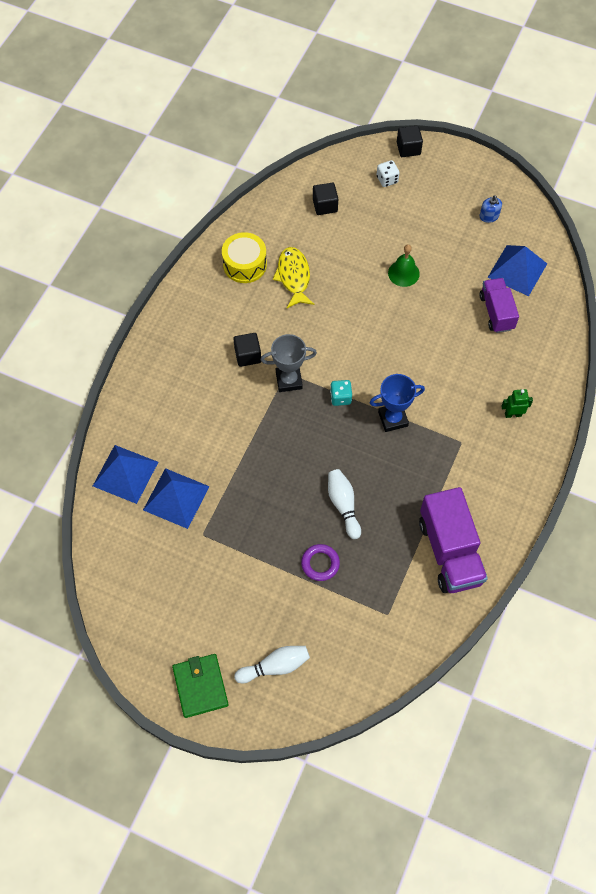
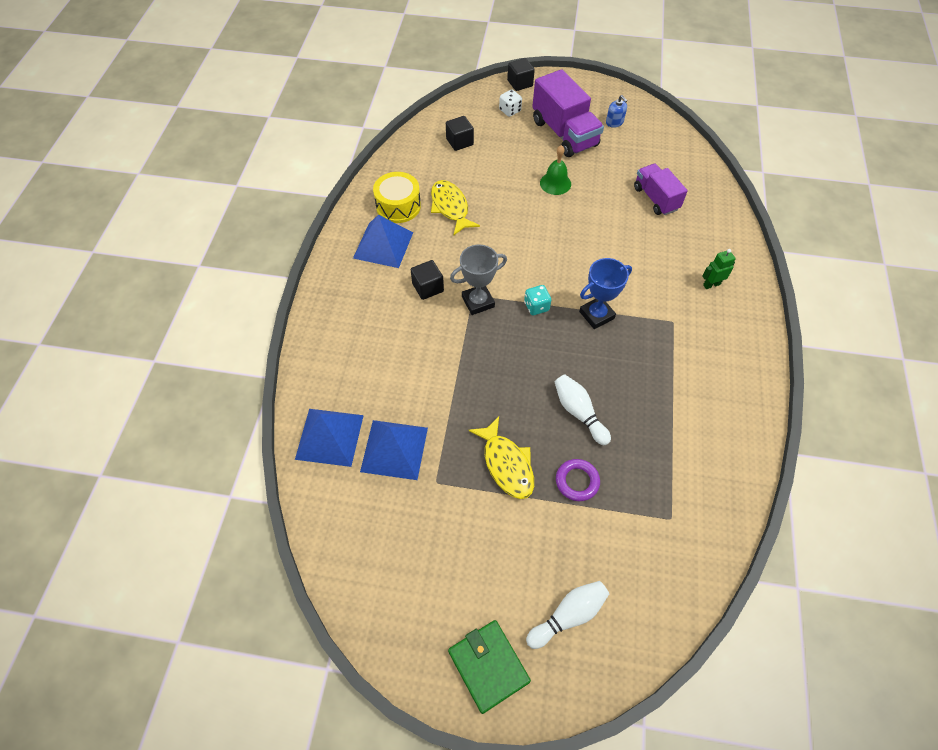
camera: 15 degrees left, 5 degrees down
(266, 534) = (506, 464): none -> yellow fish
(450, 551) = (708, 433): purple truck -> purple truck (564, 133)
(517, 270) = (659, 160): blue pyramid -> blue pyramid (383, 245)

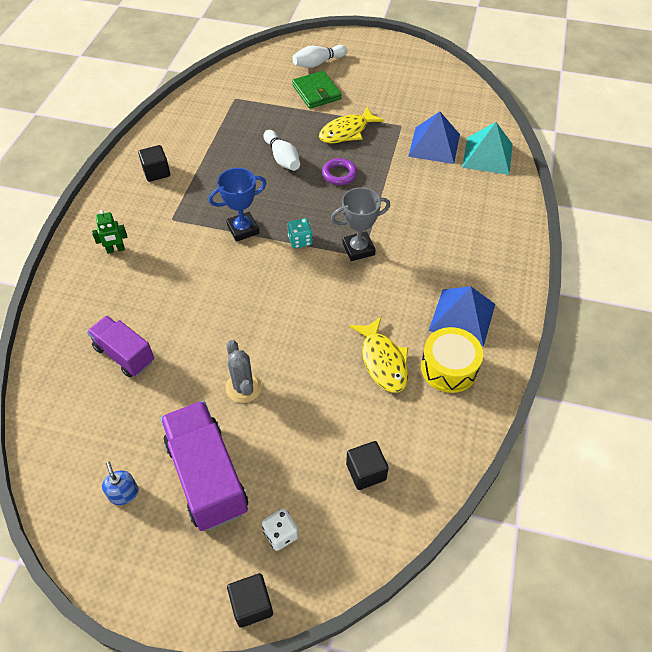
camera: 175 degrees left, 5 degrees down
(329, 437) = (487, 155): blue pyramid -> turquoise pyramid
(428, 287) = (410, 266): black cube -> black cube (156, 172)
(488, 666) = (370, 48): green wallet -> green wallet (316, 92)
(506, 464) = (347, 132): yellow fish -> yellow fish turned 105 degrees counterclockwise
(555, 183) = (243, 387): green bell -> grey cactus
(577, 481) = (295, 119): purple ring -> purple ring (339, 174)
(655, 198) = (124, 355): purple truck -> purple truck turned 150 degrees clockwise

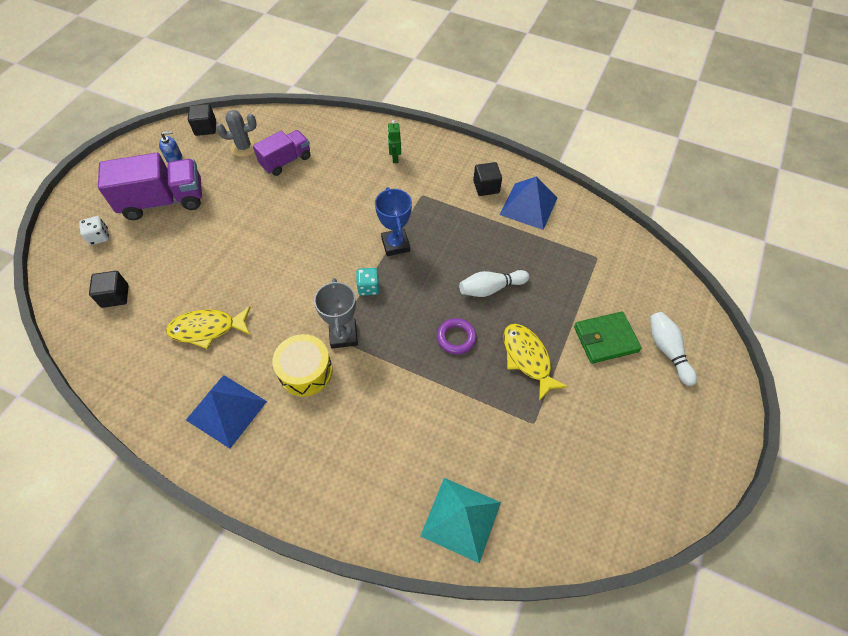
camera: 100 degrees right, 5 degrees up
(243, 387) = (226, 228): grey cactus -> grey cactus (244, 147)
(252, 605) = (64, 216): black cube -> black cube (205, 128)
(434, 145) = (490, 454): blue pyramid -> blue pyramid (528, 206)
(449, 368) = (176, 381): yellow drum -> yellow drum (305, 371)

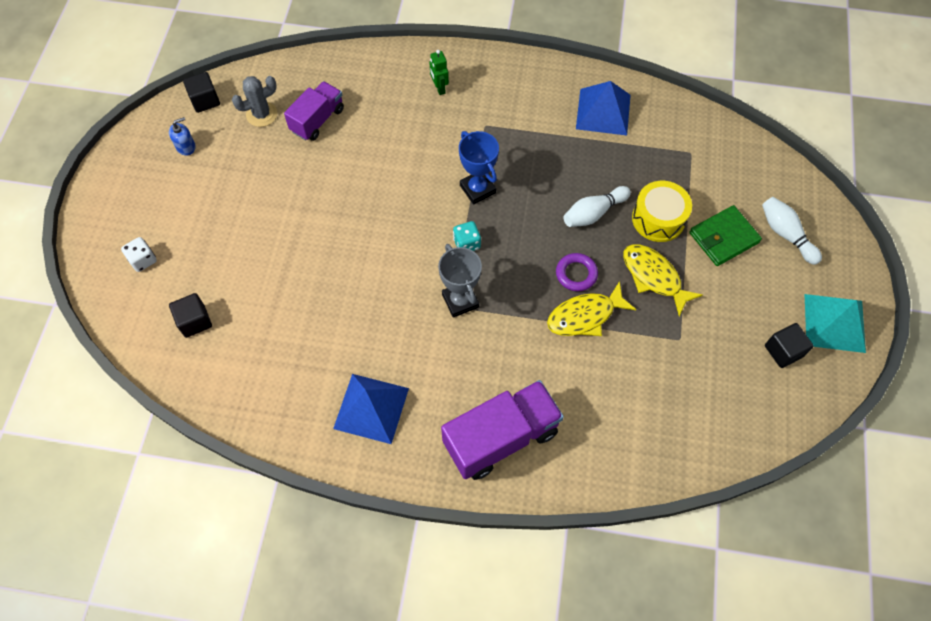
camera: 15 degrees left, 5 degrees up
(163, 201) = (197, 200): purple truck -> purple truck (501, 437)
(207, 329) = (313, 331): yellow fish -> yellow fish (585, 316)
(305, 371) = (436, 348): yellow drum -> yellow drum (658, 219)
(461, 518) = (640, 447): turquoise pyramid -> turquoise pyramid (834, 322)
(486, 187) = (551, 100): black cube -> black cube (783, 351)

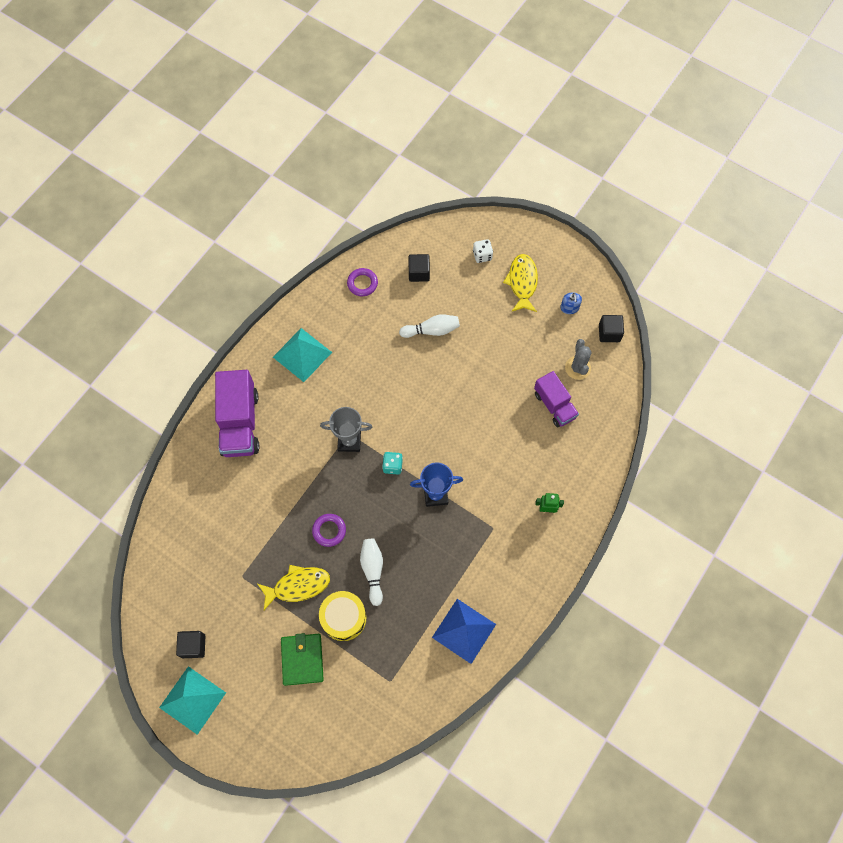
camera: 115 degrees right, 5 degrees up
(236, 382) = (362, 283): none -> purple ring
(371, 408) = (302, 354): blue pyramid -> turquoise pyramid
(585, 316) = (294, 520): yellow fish -> yellow fish (522, 282)
(786, 234) = (280, 712): white bowling pin -> white bowling pin (432, 330)

